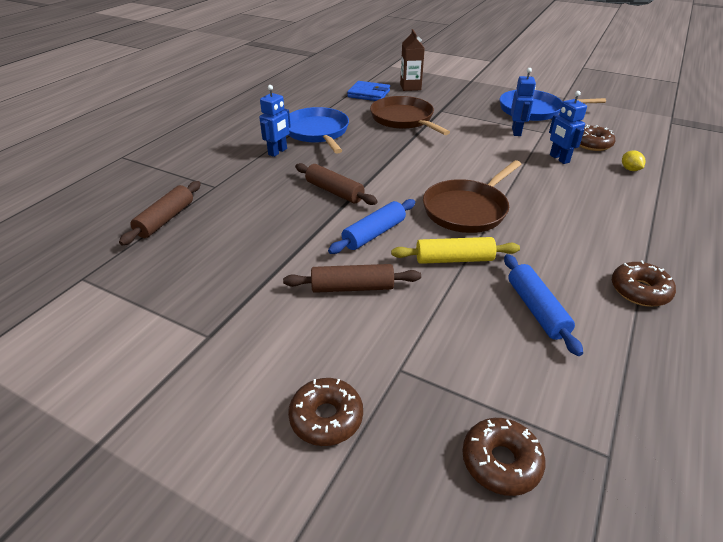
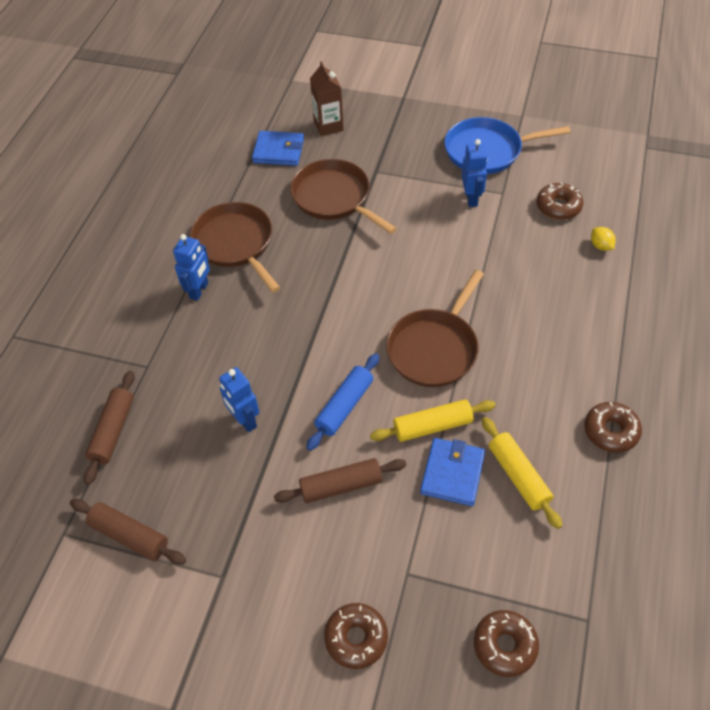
camera: 10 degrees left, 15 degrees up
(317, 132) = (235, 243): blue pan -> brown pan
(334, 191) = (285, 348): brown rolling pin -> brown rolling pin (129, 536)
(467, 296) = (452, 473): none -> blue wallet
(536, 309) = (518, 476): blue rolling pin -> yellow rolling pin
(559, 159) = (523, 241): blue robot -> blue robot (244, 420)

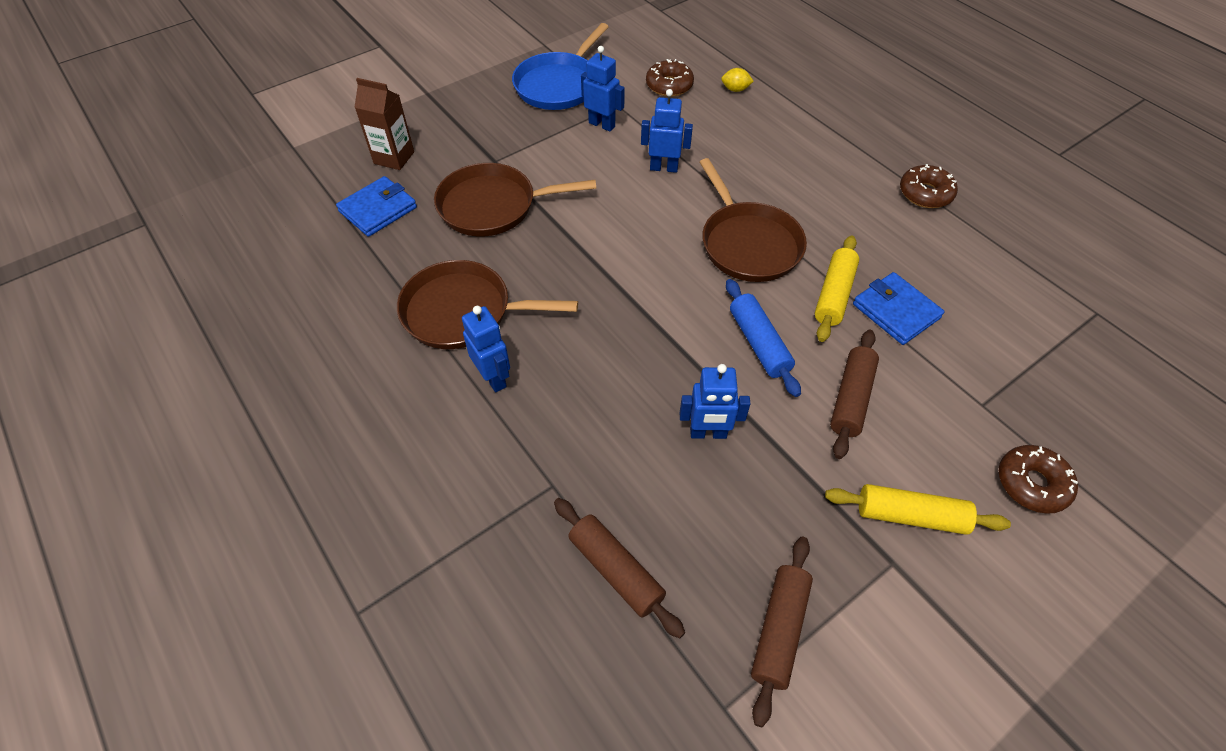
camera: 55 degrees left, 0 degrees up
(129, 536) = (779, 630): brown rolling pin -> brown rolling pin turned 45 degrees counterclockwise
(463, 257) = (664, 168): none -> blue robot
(505, 645) = (1095, 379): brown donut -> none
(518, 476) = (929, 271): yellow rolling pin -> yellow rolling pin (910, 515)

